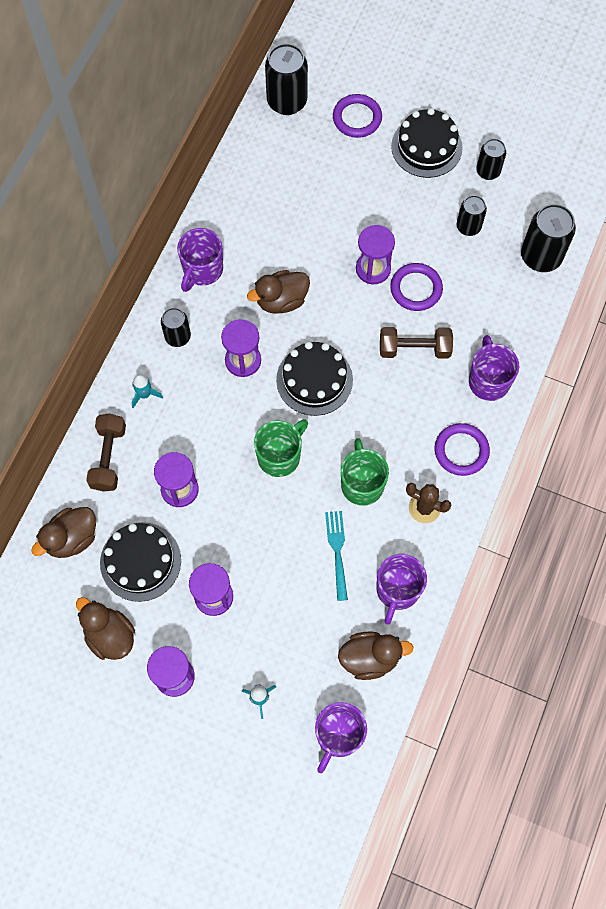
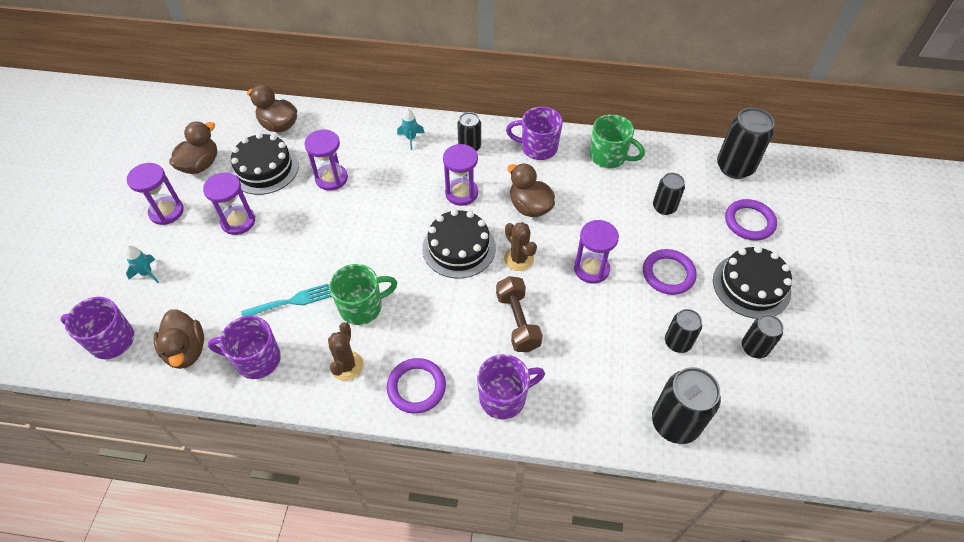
camera: 75 degrees right, 15 degrees down
(108, 457) = (351, 130): brown dumbbell -> none
(280, 456) = (376, 238): green mug -> green mug (609, 157)
(318, 181) = (664, 207): none -> black can
(343, 328) = (519, 259): none -> brown cactus
(416, 289) = (585, 309): purple ring -> purple ring (668, 274)

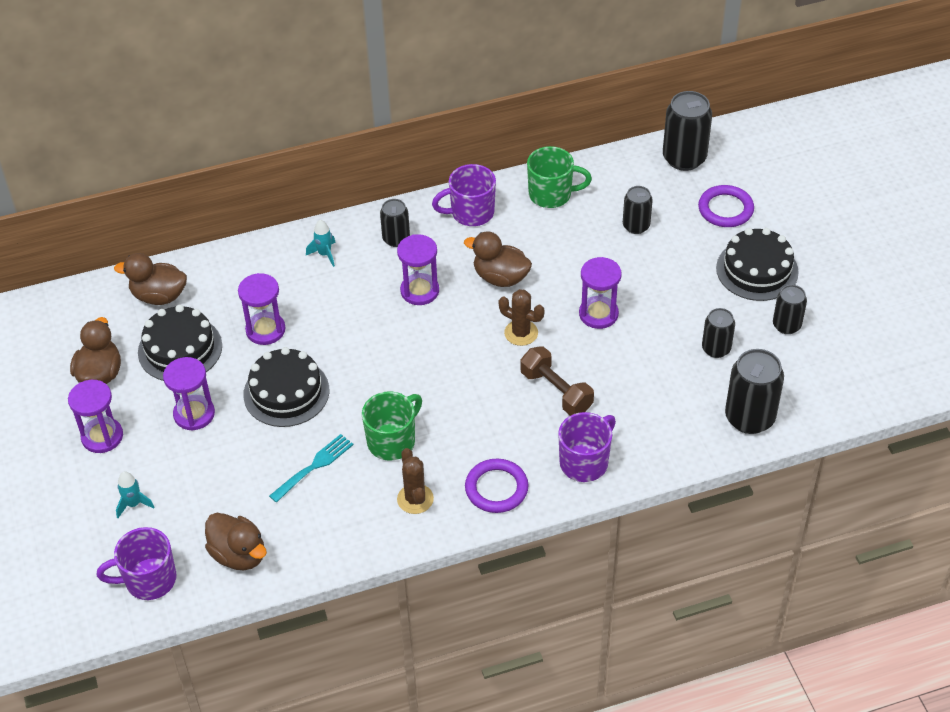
camera: 25 degrees left, 5 degrees down
(257, 359) = (319, 532): purple mug -> none
(459, 248) = (453, 346): black cake -> black cake (286, 392)
(668, 274) = (674, 289): purple ring -> none

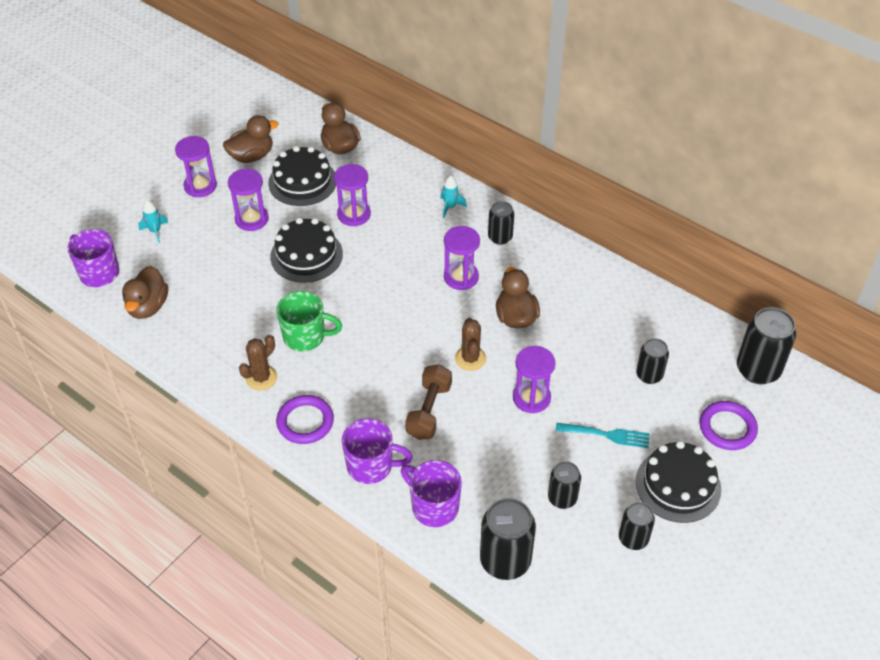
camera: 55 degrees right, 0 degrees up
(314, 466) = (251, 305): turquoise fork -> turquoise fork (606, 435)
(471, 213) = (566, 266): purple mug -> purple mug (434, 507)
(551, 194) = (631, 304): green mug -> none

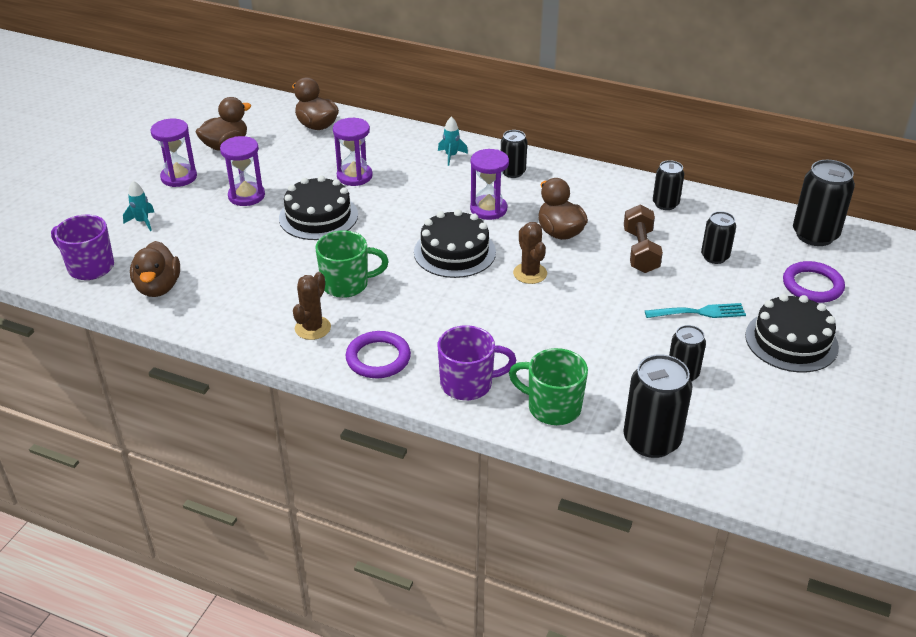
camera: 15 degrees left, 10 degrees down
(302, 182) = (288, 158): black cake -> black cake (454, 252)
(429, 411) = (508, 325): brown dumbbell -> brown dumbbell (640, 251)
(434, 507) = (552, 407): purple mug -> green mug
(531, 398) = (608, 295): purple hourglass -> none
(633, 539) = (772, 395): black can -> black can (665, 204)

